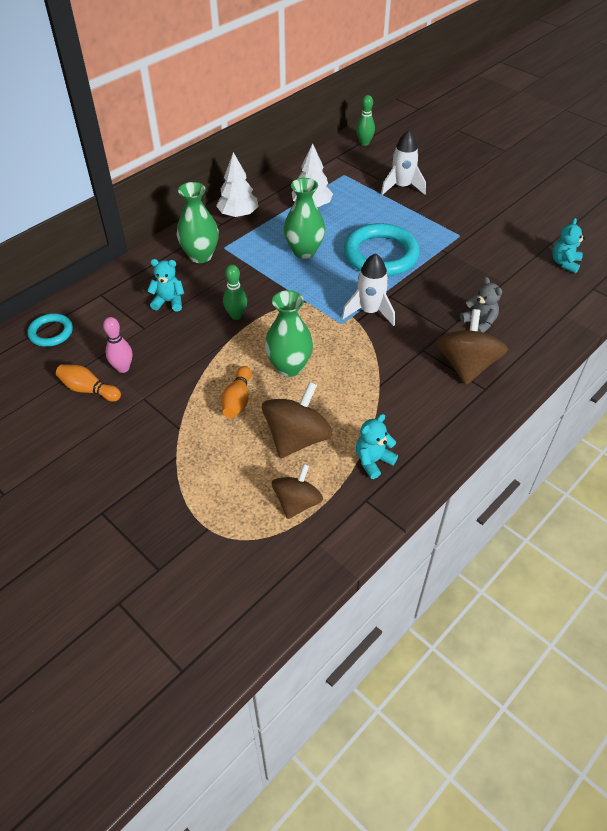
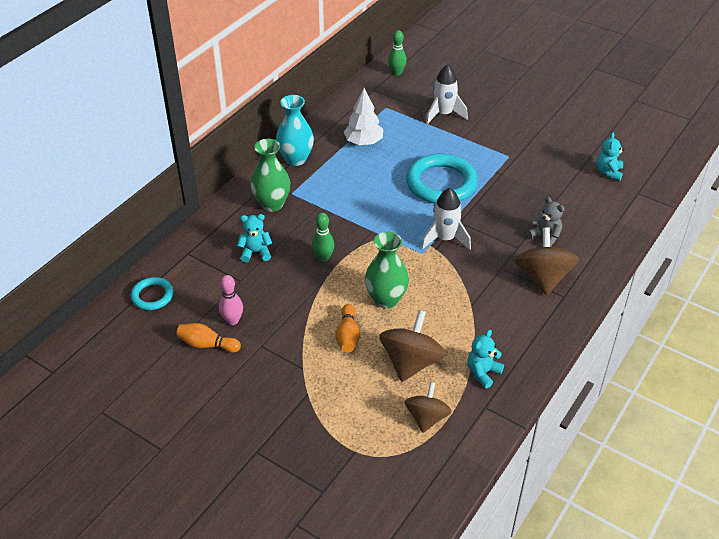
camera: 10 degrees left, 5 degrees down
(238, 214) = (296, 159): white tree -> turquoise vase
(304, 251) = (369, 188): green vase -> none

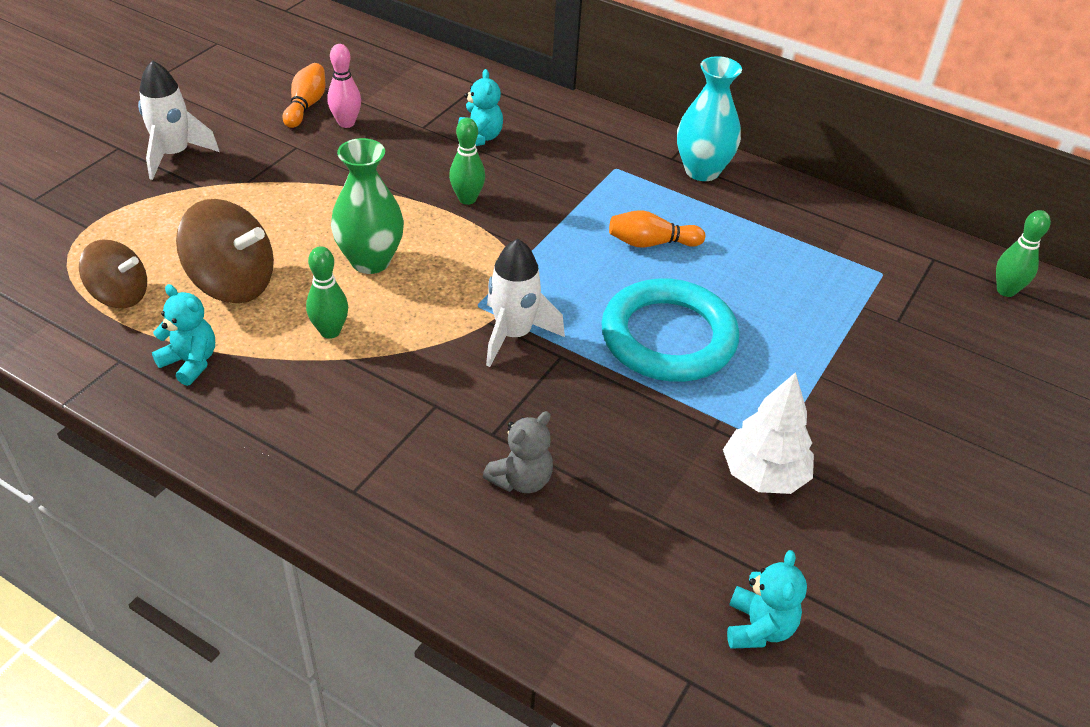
camera: 85 degrees right, 0 degrees up
(152, 296) = (399, 63): turquoise ring -> none
(272, 204) = (587, 150): green vase -> none
(348, 336) = (300, 222): orange bowling pin -> orange bowling pin (651, 243)
(363, 142) = (767, 244): white tree -> white tree (764, 475)
(443, 114) = (890, 352): white rocket -> white rocket (174, 154)
(450, 313) = (330, 331): none -> green bowling pin
(543, 277) = (406, 464): brown spinning top -> none
(608, 172) = (758, 627): turquoise teddy bear -> turquoise teddy bear turned 90 degrees clockwise

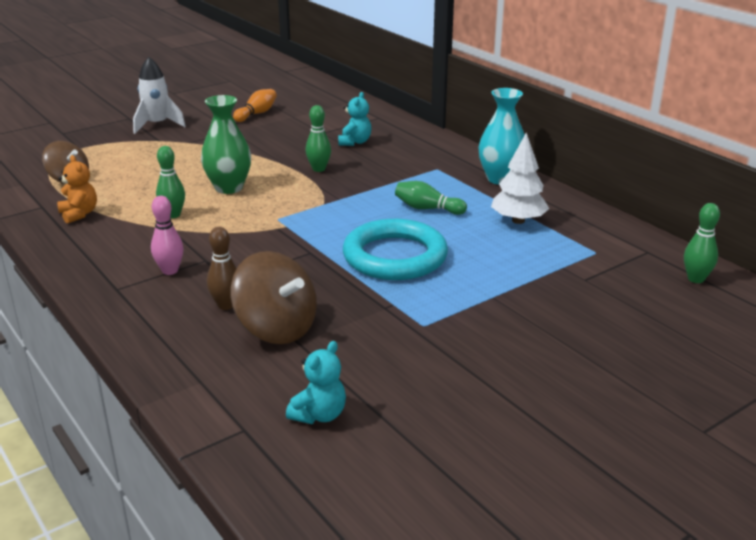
camera: 25 degrees right, 15 degrees down
(190, 362) = (79, 214): turquoise teddy bear -> orange teddy bear
(233, 283) = (136, 184): brown spinning top -> brown spinning top (276, 328)
(346, 123) = (274, 124): pink bowling pin -> pink bowling pin (170, 271)
(513, 335) = (288, 236): white rocket -> none
(521, 480) = (226, 305): grey teddy bear -> brown bowling pin
(651, 243) = (427, 209): orange bowling pin -> green bowling pin
(764, 475) = (399, 338): white tree -> white tree (518, 220)

